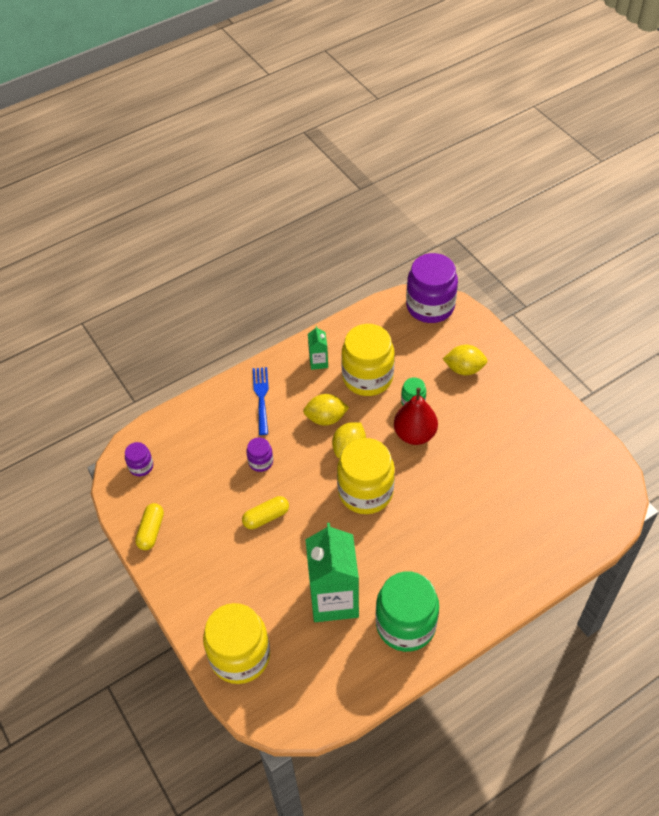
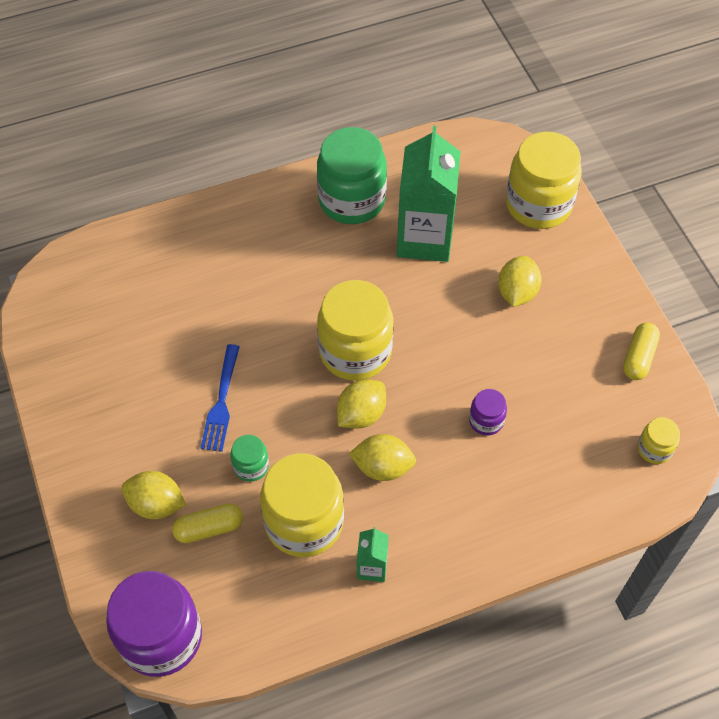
camera: 170 degrees left, 5 degrees up
(141, 466) = (654, 449): purple jar -> yellow jar
(250, 565) = (517, 292): none -> yellow lemon
(261, 398) = (471, 521): blue fork -> blue fork (221, 401)
(266, 517) = (489, 345): yellow capsule -> yellow capsule (209, 528)
(415, 434) = (265, 416): red pear -> none

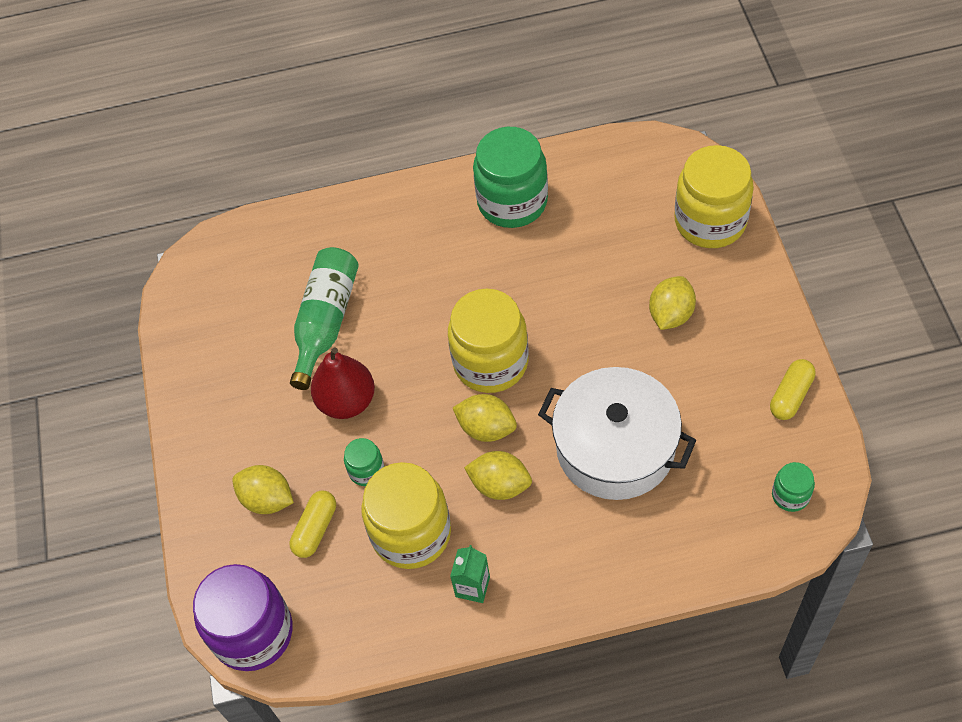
camera: 15 degrees right, 0 degrees up
(189, 327) = (326, 321): none -> green bottle
(209, 528) = (315, 529): yellow capsule -> yellow capsule turned 60 degrees counterclockwise
(221, 401) = (347, 401): blue fork -> red pear
(361, 414) = (486, 428): yellow lemon -> yellow lemon turned 60 degrees clockwise
(424, 239) = (582, 249): green carton -> none
(486, 421) = (615, 447): purple jar -> white pot
(654, 449) = (790, 495): yellow jar -> green jar

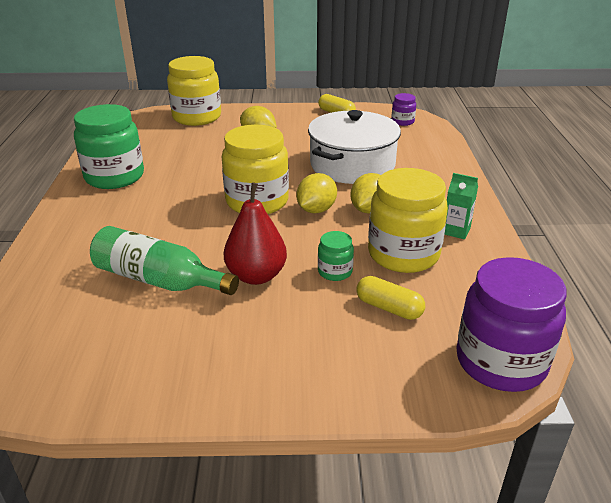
camera: 85 degrees left, 25 degrees down
(267, 499) = (347, 338): yellow lemon -> none
(790, 495) = (402, 122): green jar -> purple jar

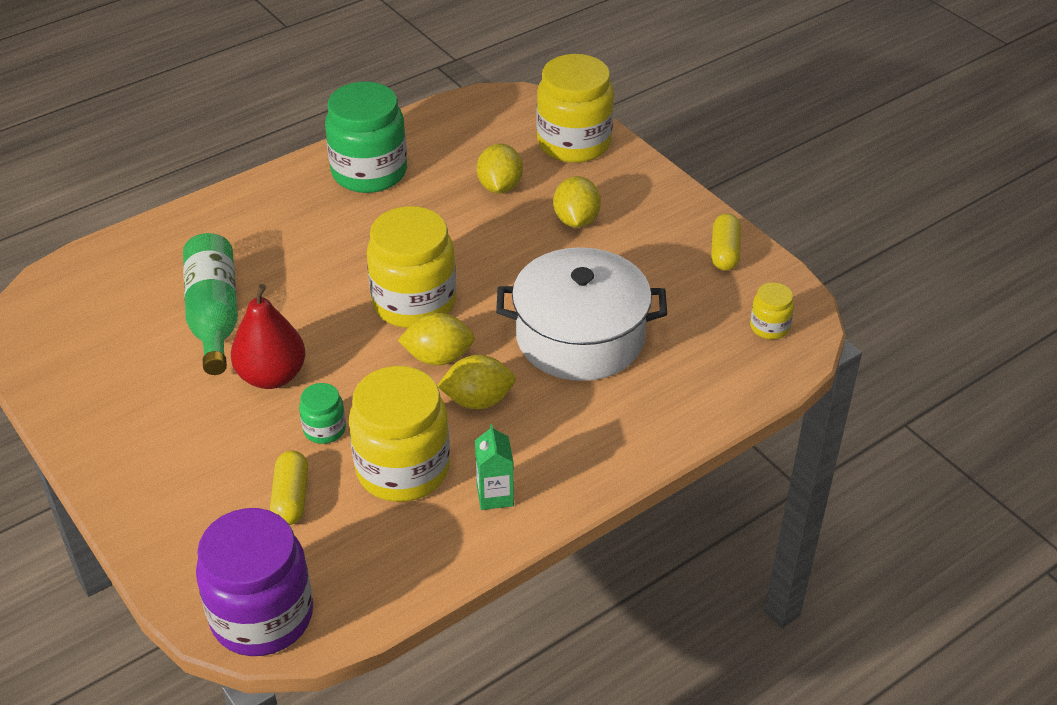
camera: 55 degrees right, 10 degrees up
(197, 145) = (499, 187): none -> yellow lemon
(402, 122) = (769, 327): purple jar -> yellow jar

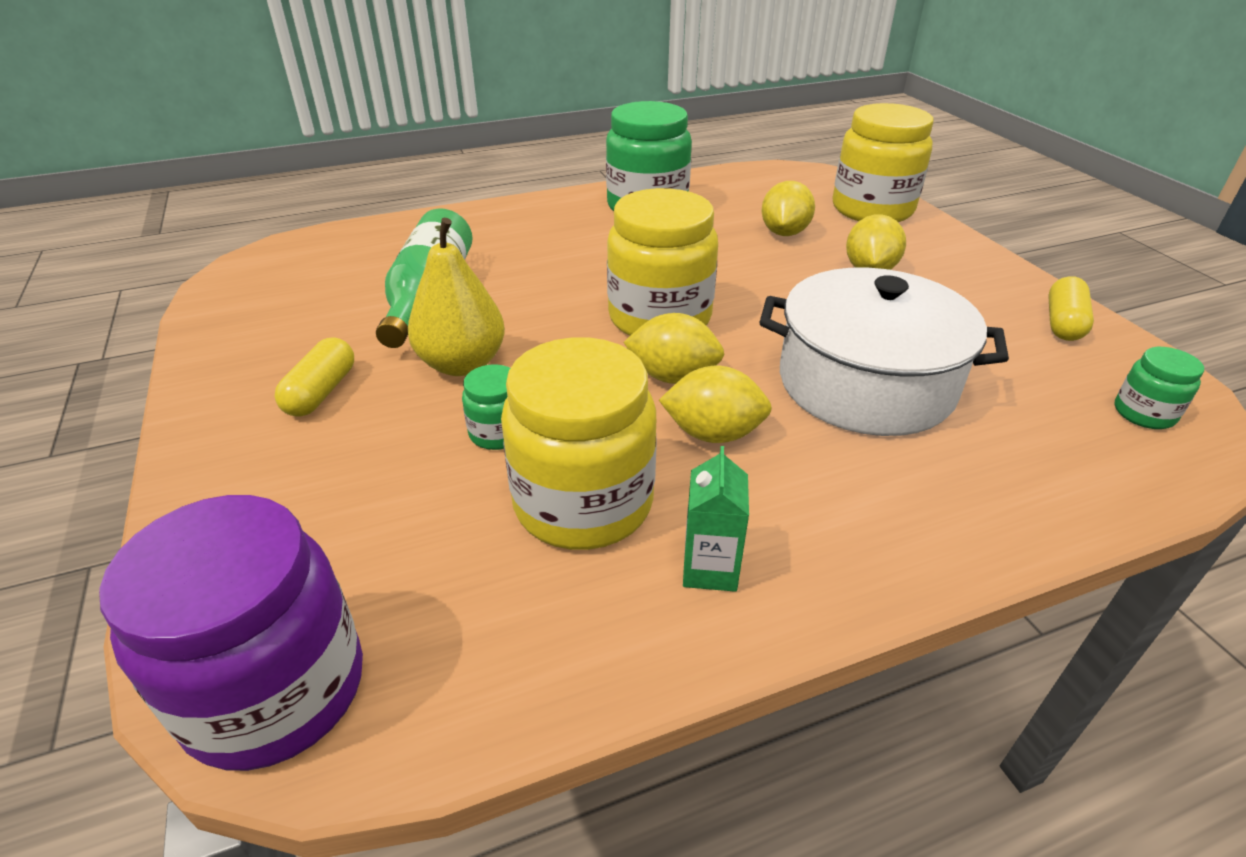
camera: 15 degrees right, 5 degrees down
(272, 376) = (462, 364): red pear -> yellow pear
(291, 498) = (413, 511): yellow capsule -> yellow capsule (321, 392)
(769, 327) = (1144, 413): yellow jar -> green jar

